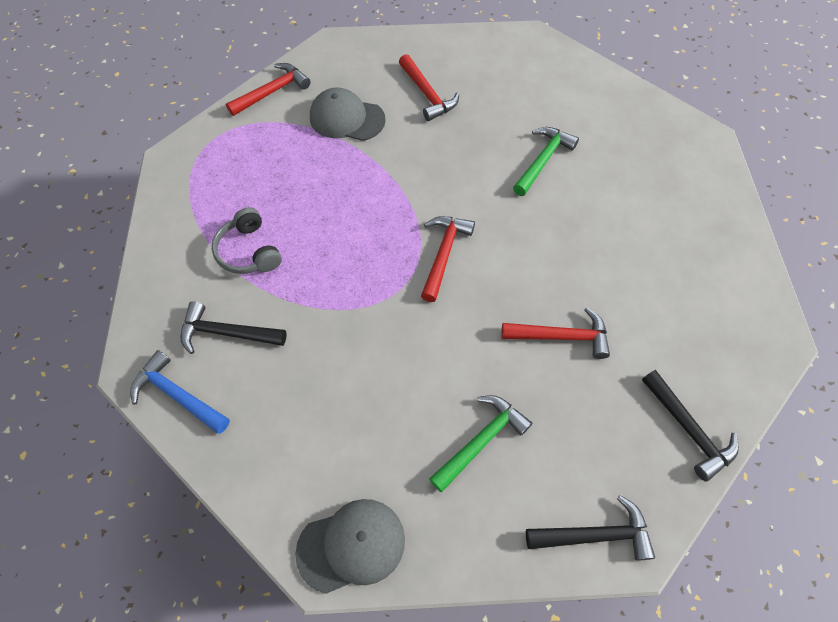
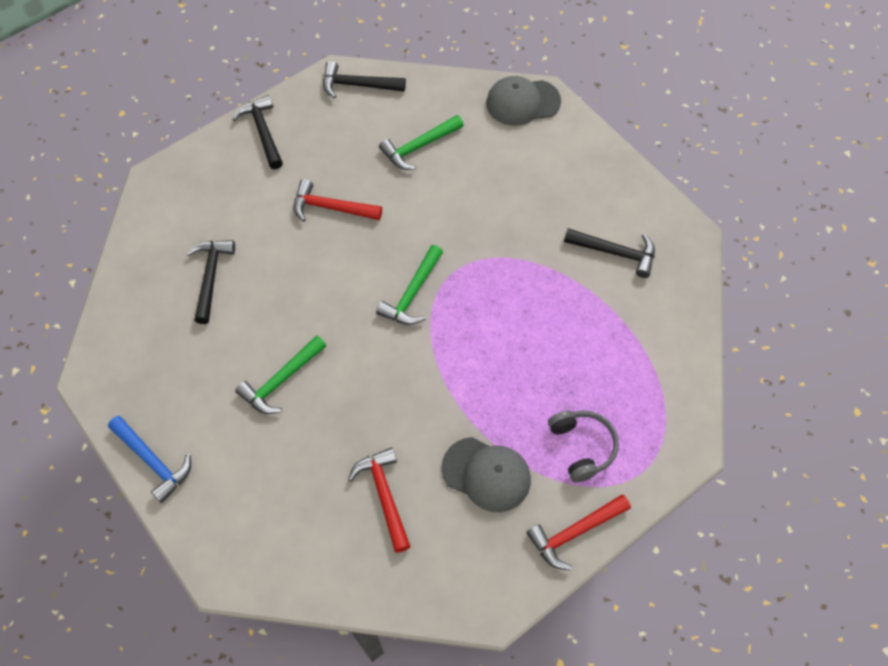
camera: 170 degrees left, 0 degrees up
(178, 395) = (652, 210): blue hammer -> blue hammer (153, 461)
(249, 251) = (598, 325): grey headphones -> grey headphones (582, 447)
(443, 254) = (412, 293): red hammer -> green hammer
(654, 240) = (211, 277): none -> black hammer

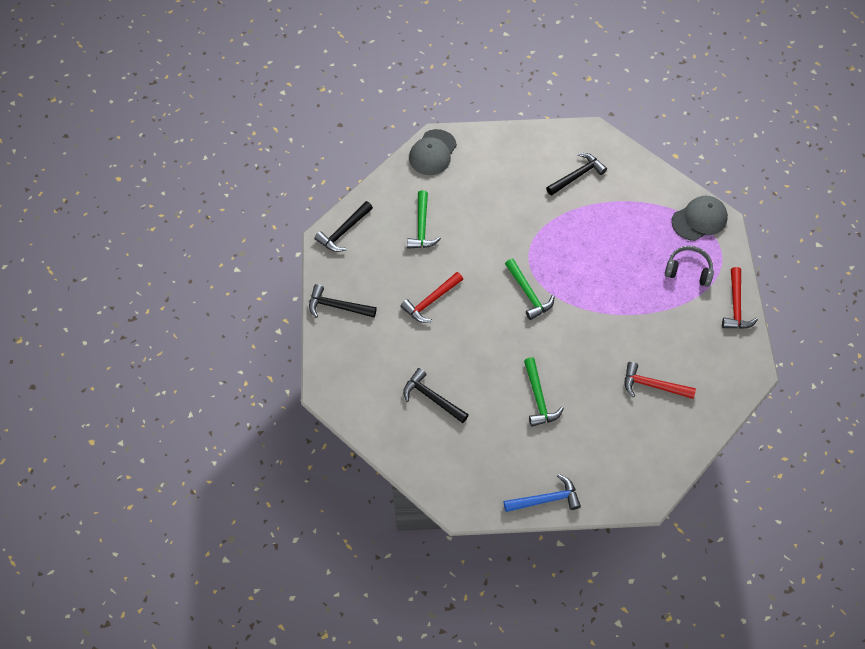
camera: 55 degrees left, 0 degrees up
(486, 474) = (673, 326): grey cap -> grey cap (699, 219)

